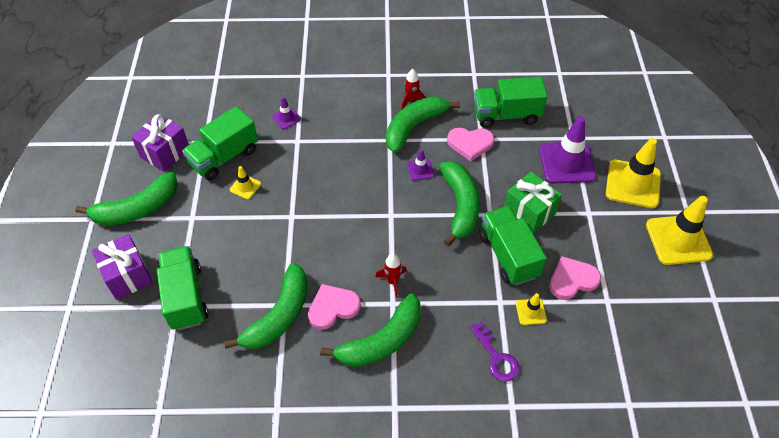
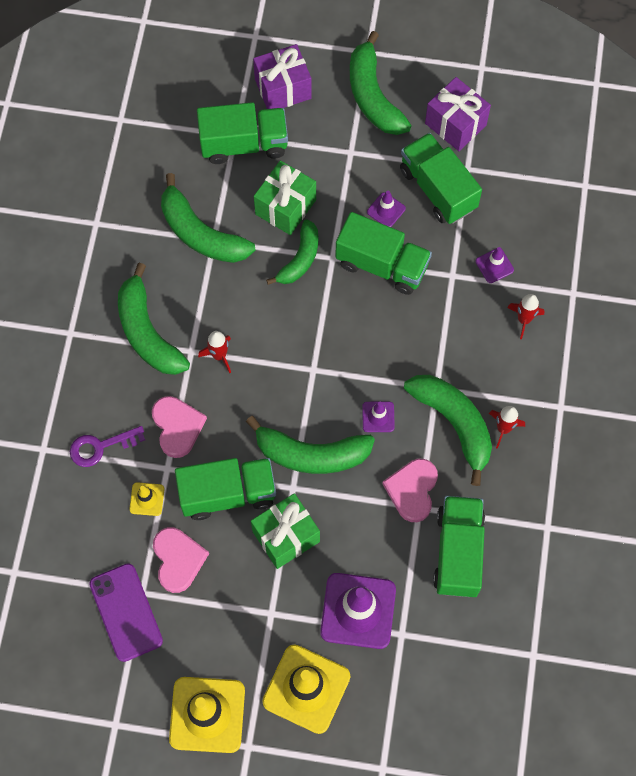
camera: 100 degrees right, 15 degrees up
(245, 187) = (386, 210): yellow traffic cone -> purple traffic cone
(247, 255) = (285, 207): none -> green gift
(294, 183) = (382, 264): none -> green truck
(295, 238) = (300, 259): none -> green banana
(327, 98) = (524, 320): none -> red rocket
(333, 308) = (199, 288): pink heart -> pink heart (177, 427)
(627, 309) = (126, 612): none -> purple phone

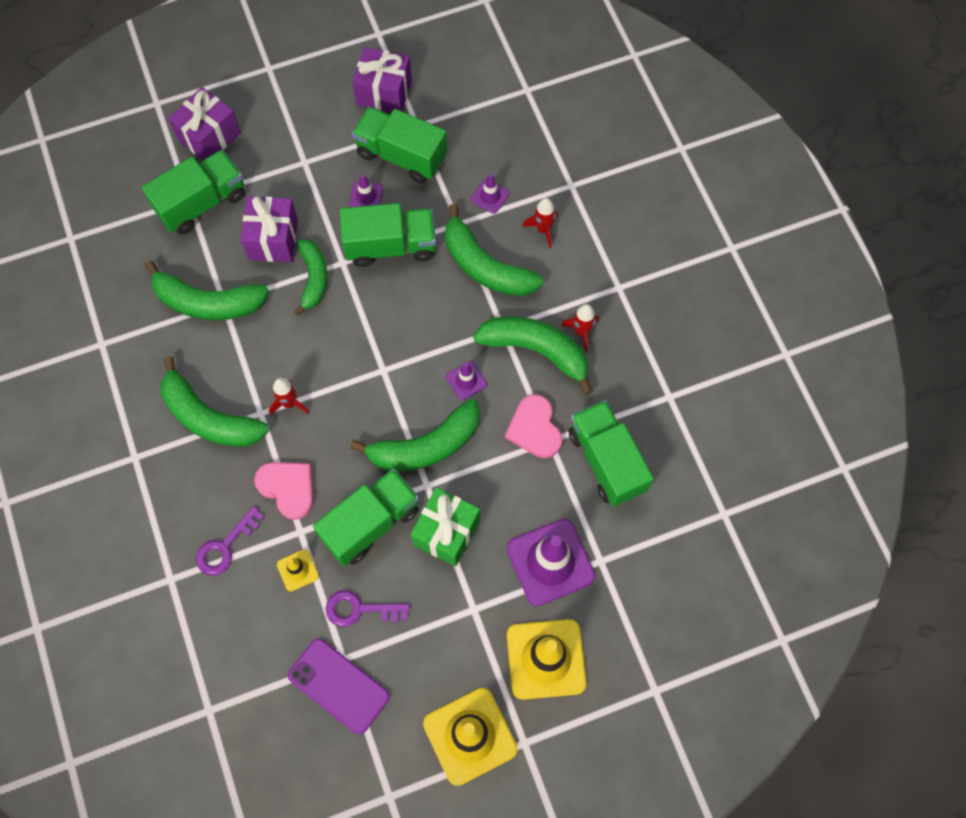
camera: 30 degrees left, 0 degrees up
(178, 560) = (359, 609): pink heart -> purple key
(285, 207) = (273, 239): green gift -> purple gift
(373, 96) = (296, 103): green banana -> green banana (485, 266)

